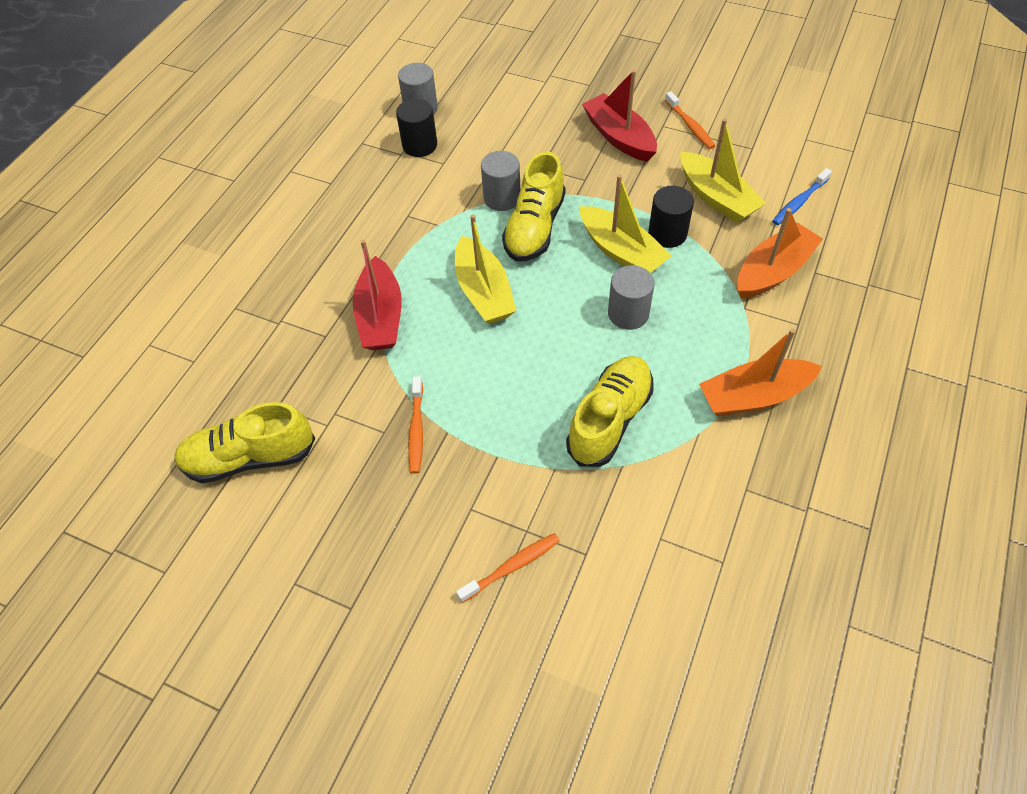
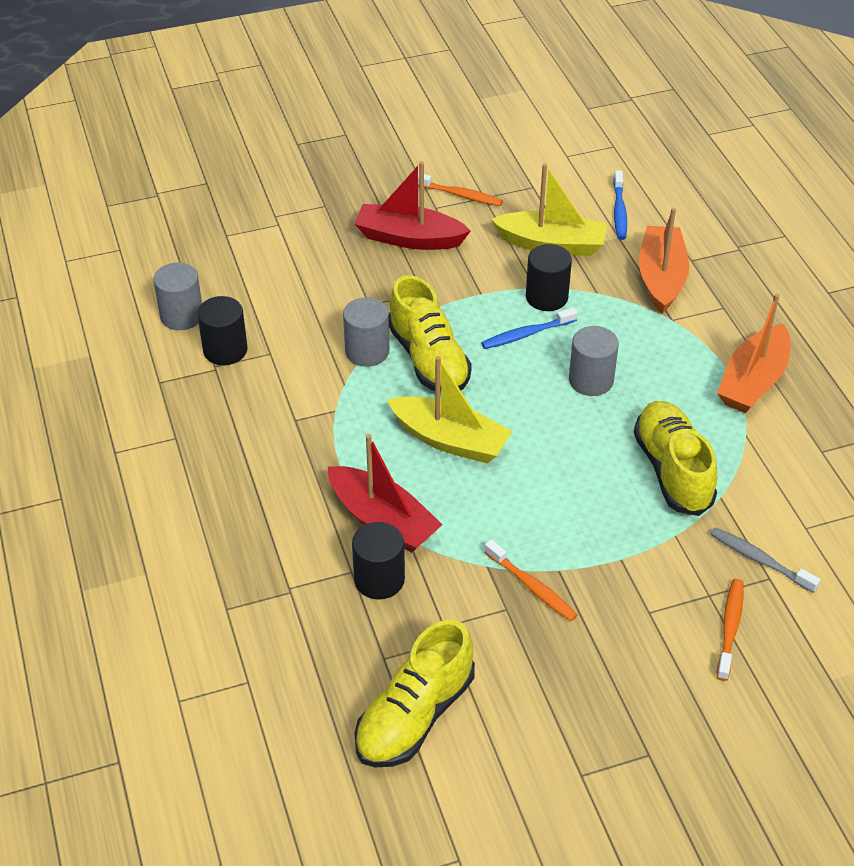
camera: 45 degrees left, 10 degrees down
(334, 353) = (379, 579): none -> black cylinder
(594, 535) = (759, 560): none -> grey toothbrush
(621, 251) = (526, 334): yellow boat -> blue toothbrush

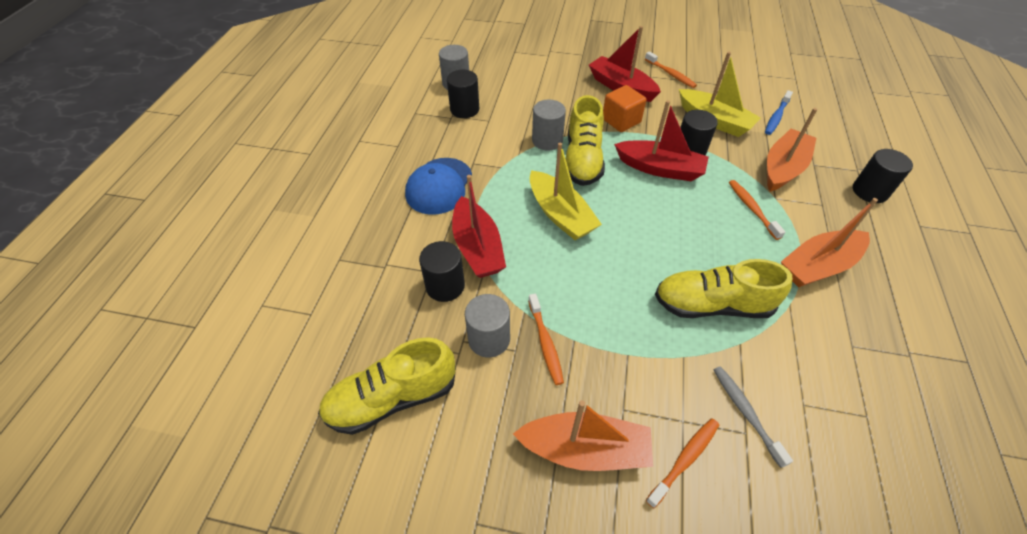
camera: 30 degrees right, 5 degrees up
(276, 467) = (439, 186): none -> blue cap
(440, 287) = (621, 121): none -> orange cube
(526, 334) = (660, 168): blue toothbrush -> red boat
(591, 380) = (687, 215): grey cylinder -> grey cylinder (489, 339)
(636, 664) = (585, 449): none -> orange boat
(654, 343) = (752, 209): none -> orange toothbrush
(672, 470) = (712, 305): yellow shoe -> yellow shoe turned 105 degrees counterclockwise
(763, 271) = (870, 191): none -> black cylinder

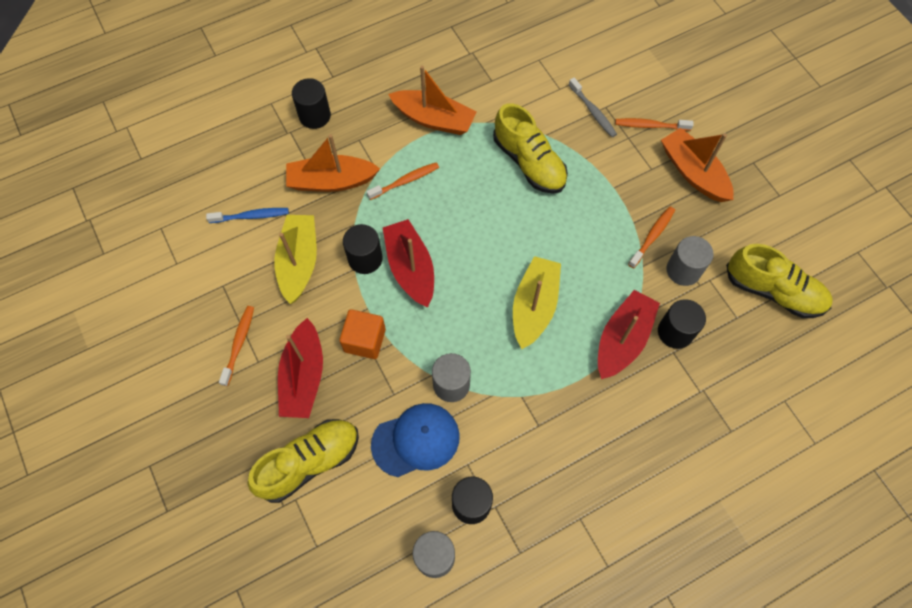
camera: 130 degrees left, 15 degrees up
(439, 186) = (592, 428): blue cap -> blue cap (416, 440)
(582, 159) = (452, 335): yellow shoe -> yellow shoe (309, 462)
(745, 412) = (593, 112): grey toothbrush -> grey toothbrush turned 60 degrees counterclockwise
(752, 209) = (405, 181): orange toothbrush -> orange toothbrush turned 150 degrees counterclockwise

